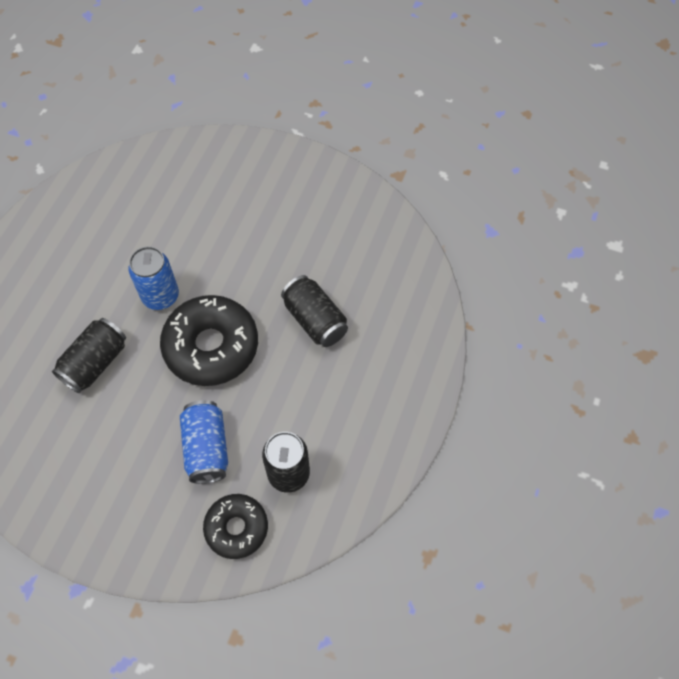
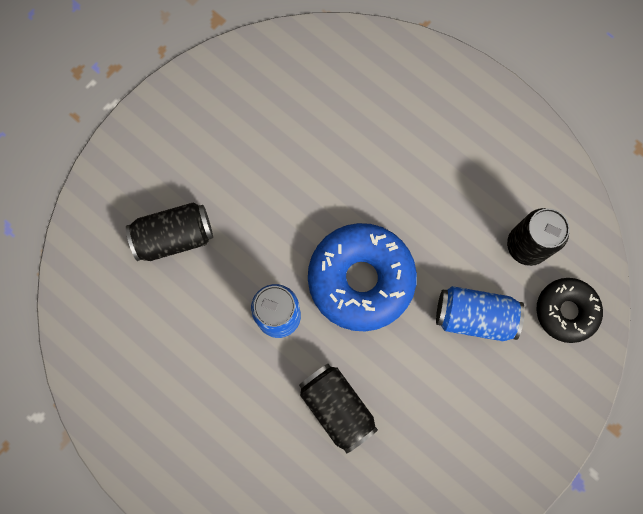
camera: 70 degrees left, 15 degrees up
(211, 347) = (361, 279): black donut -> blue donut
(315, 320) = (367, 165): black can -> black can (174, 237)

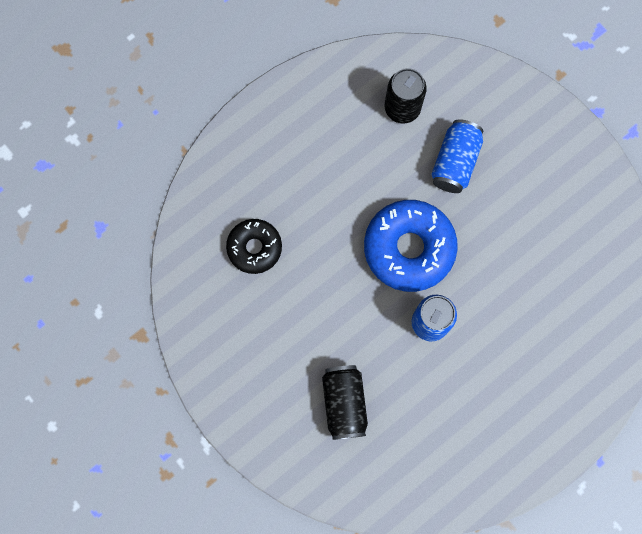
camera: 80 degrees left, 0 degrees up
(337, 407) = (513, 287): black can -> none
(566, 311) = (462, 89): black donut -> black donut (254, 248)

